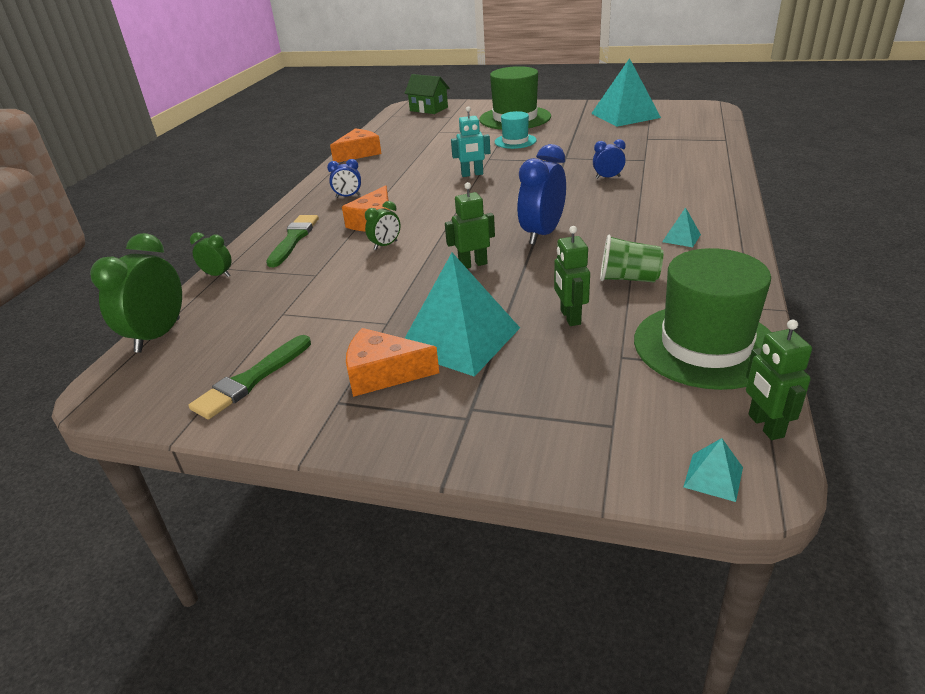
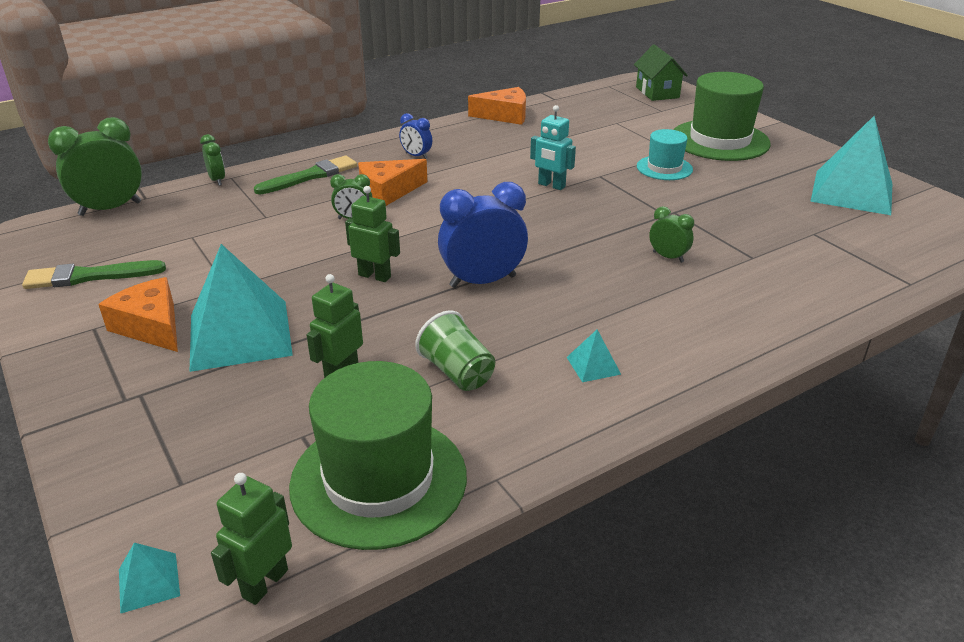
camera: 40 degrees right, 0 degrees up
(608, 177) = (668, 257): blue clock -> green clock

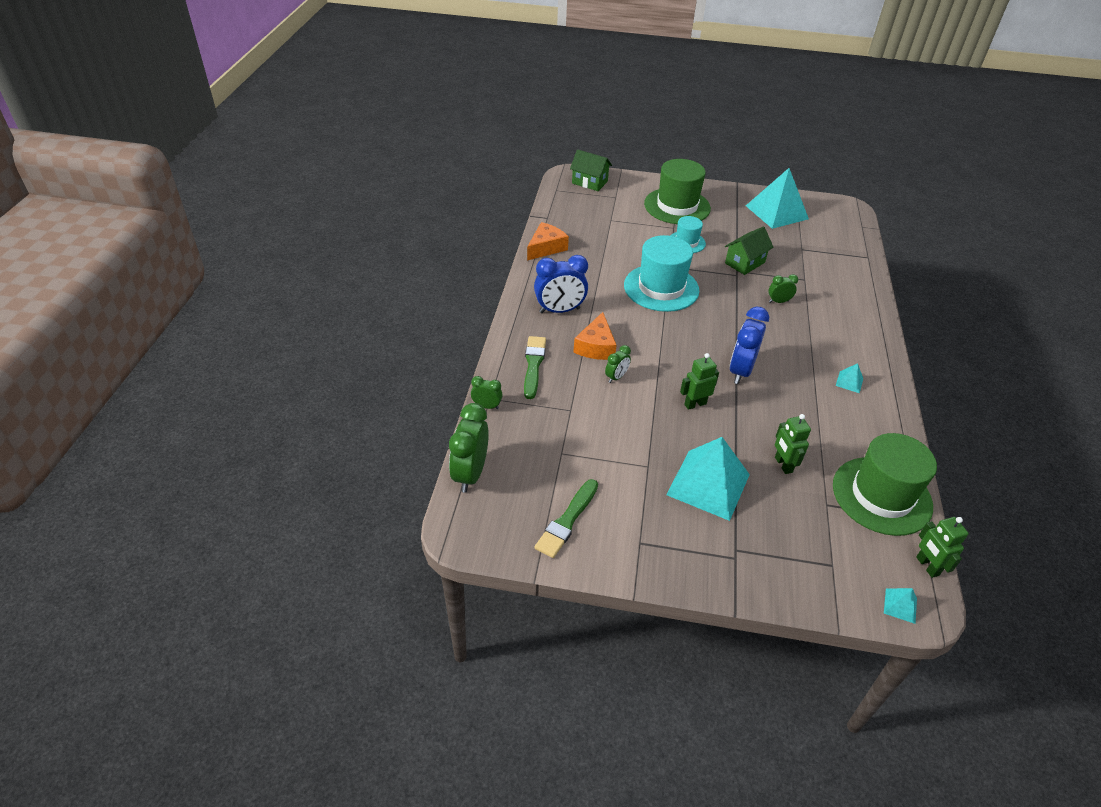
camera: 50 degrees left, 10 degrees up
(151, 326) = (663, 517): orange cheese -> none
(416, 156) = (559, 310): blue clock -> blue clock, size x1.92
(457, 372) = (817, 426): green cup -> none
(551, 185) = (661, 288): turquoise robot -> turquoise hat
(700, 210) = (745, 263): none -> green house

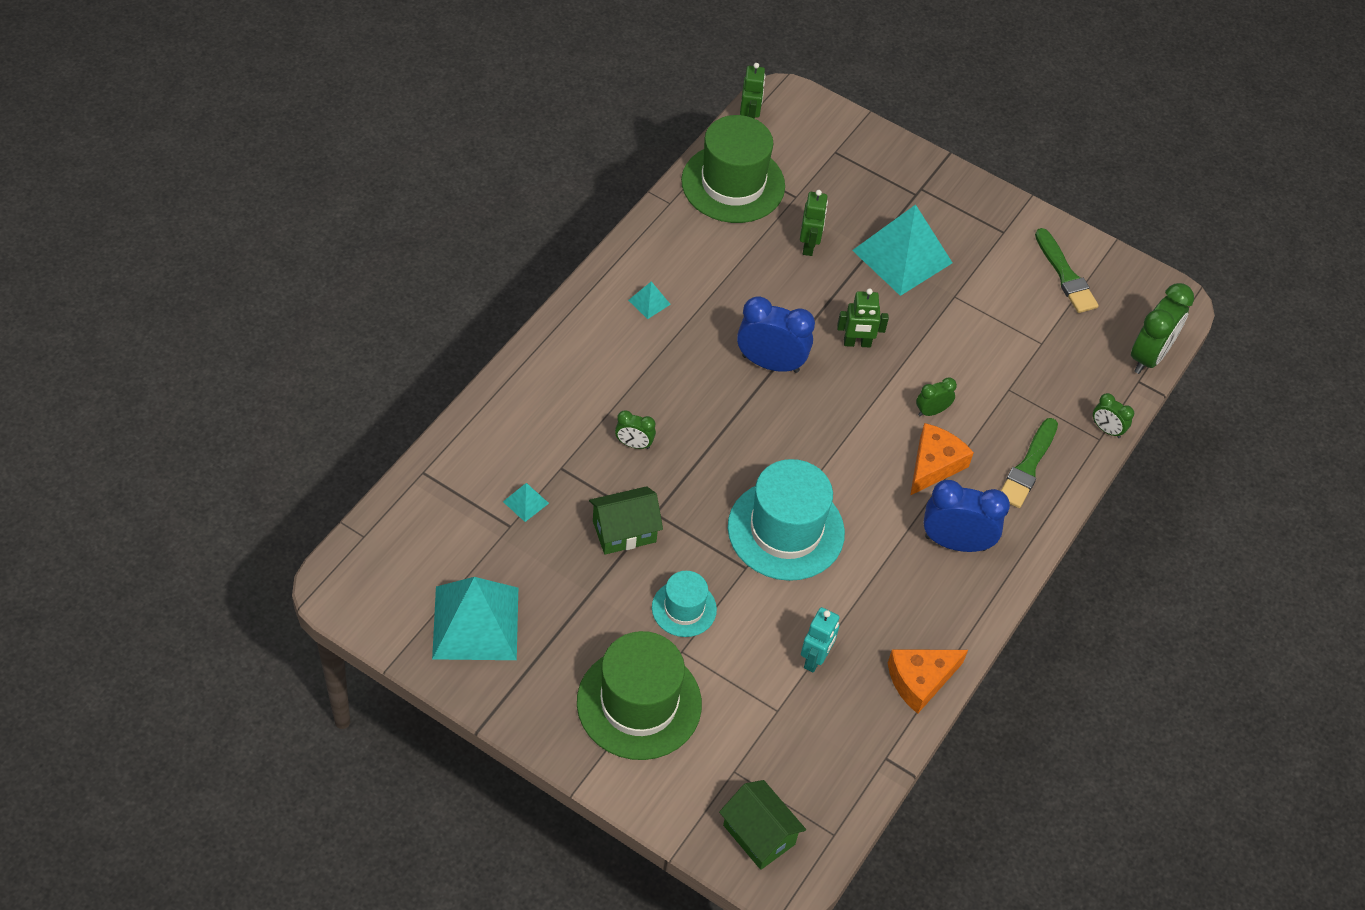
camera: 160 degrees left, 10 degrees up
(567, 521) = (1065, 275): green brush -> green brush turned 105 degrees clockwise
(606, 241) = (815, 659): none -> turquoise robot
(741, 371) = (770, 363): blue clock -> blue clock turned 120 degrees counterclockwise
(900, 605) = (802, 106): turquoise pyramid -> turquoise pyramid (526, 502)

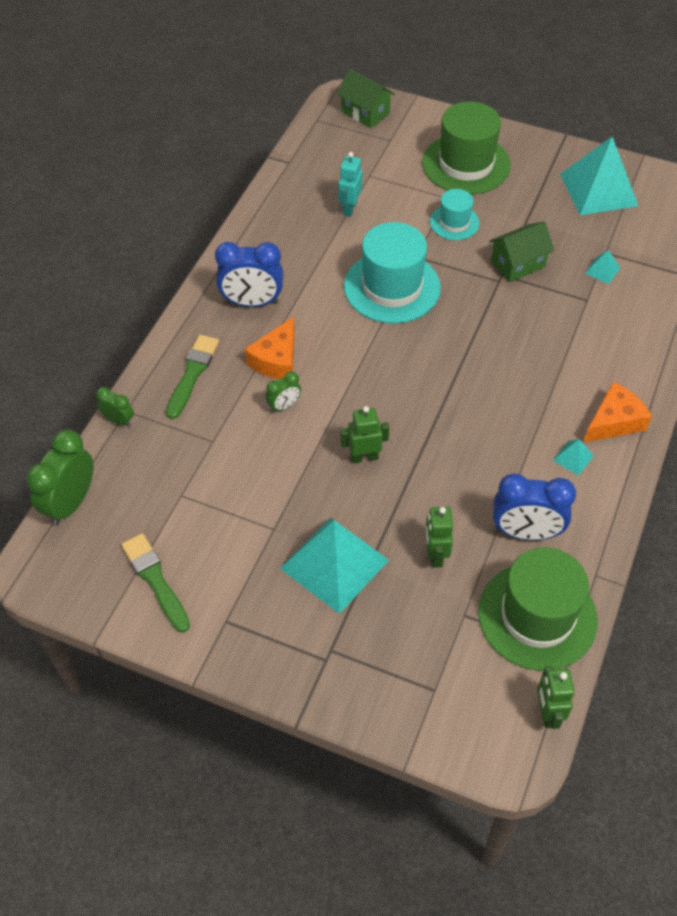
camera: 175 degrees right, 0 degrees up
(634, 444) = (536, 328): green clock -> none
(770, 363) = (441, 421): blue clock -> blue clock (526, 532)
(920, 680) = (270, 208): orange cheese -> orange cheese (614, 421)

